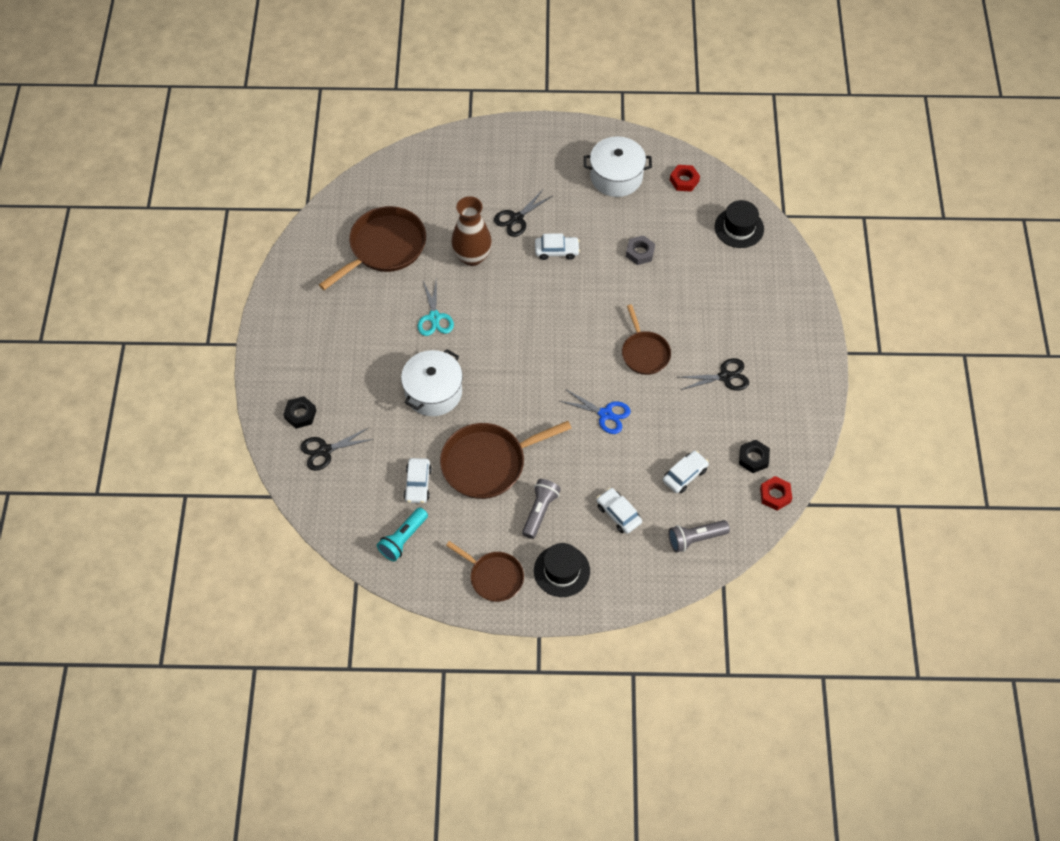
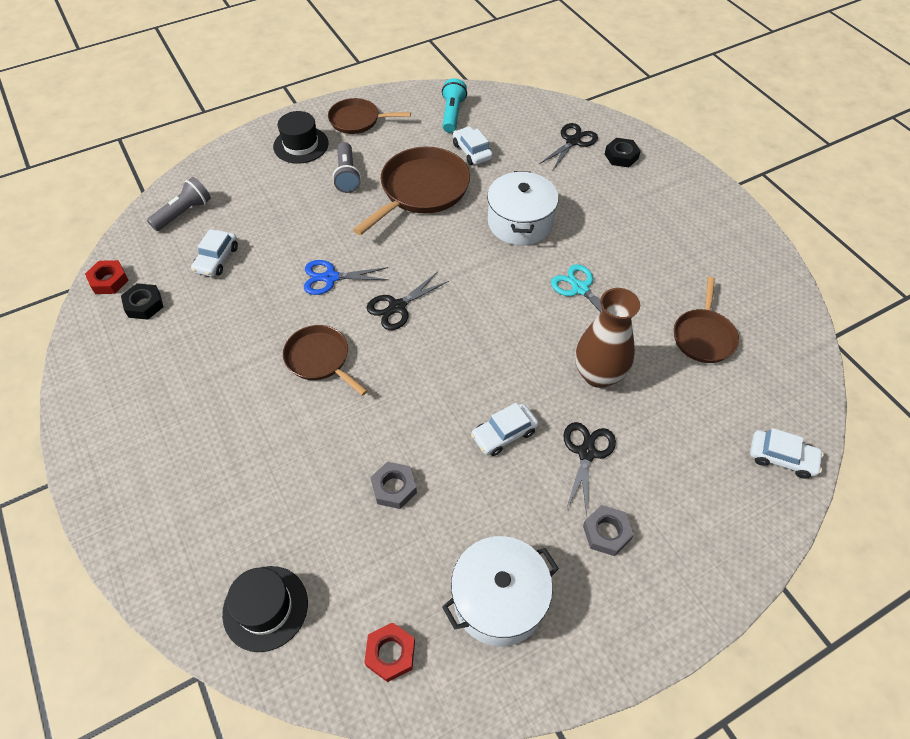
camera: 150 degrees right, 5 degrees down
(384, 247) = (703, 336): brown pan -> brown pan, size x0.61
(538, 178) = (606, 532): none -> grey nut
(618, 514) = (270, 202): white car -> white car (781, 458)
(725, 376) = (208, 376): black scissors -> black scissors (397, 307)

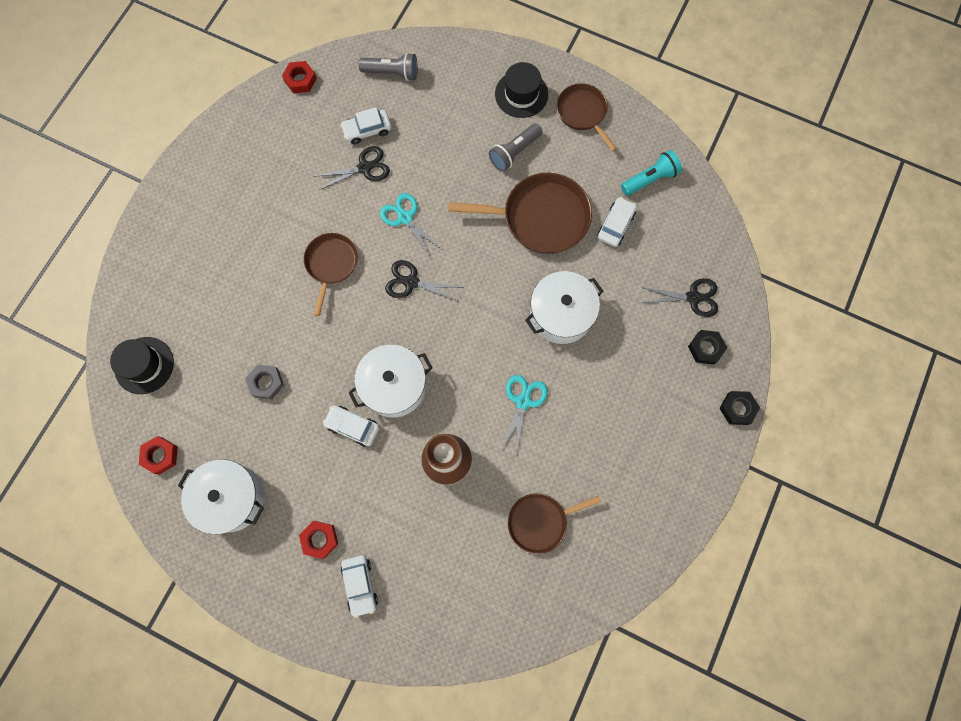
camera: 55 degrees right, 20 degrees up
(144, 305) = (297, 119): black nut -> black nut (737, 409)
(330, 278) = (405, 218): blue scissors -> turquoise scissors
(489, 376) = (394, 386): none -> white pot
(586, 453) = (374, 491): black scissors -> black scissors (365, 168)
(606, 532) = (320, 539): grey nut -> red nut
(781, 458) = (461, 633): white car -> white car (360, 585)

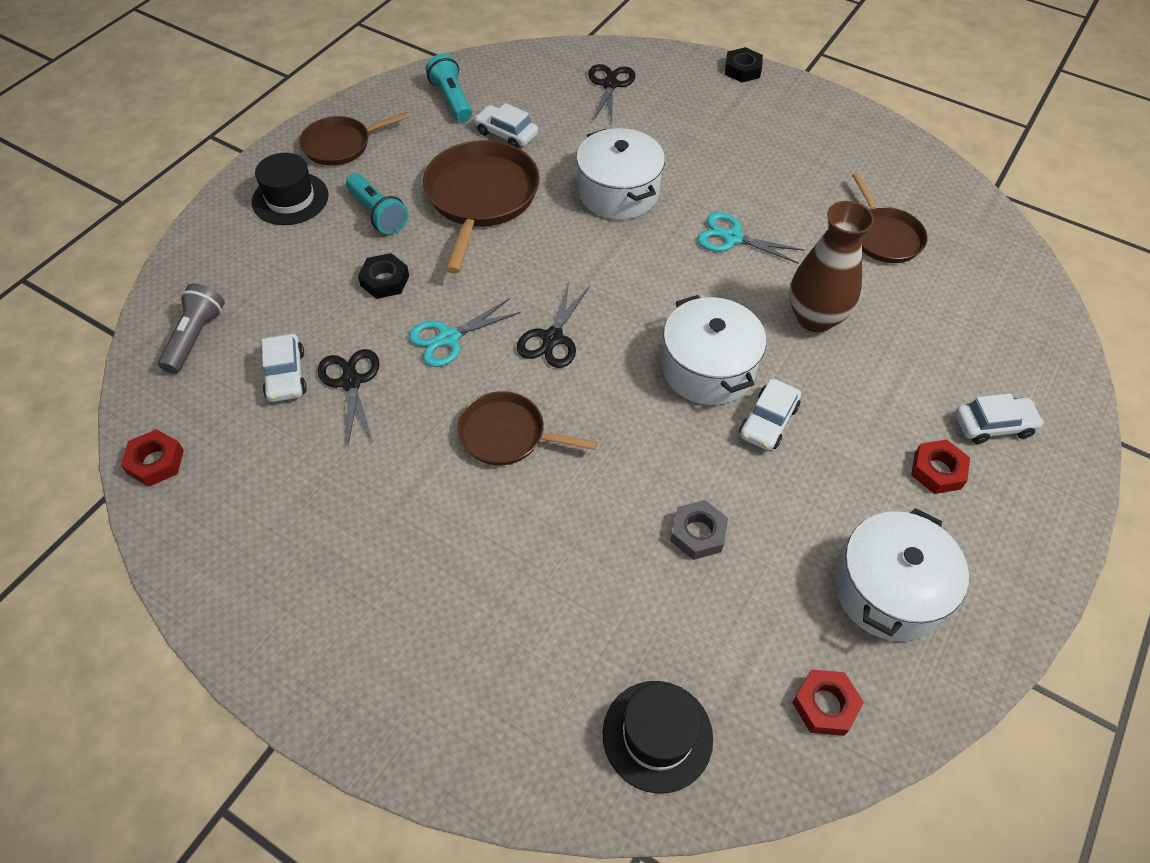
camera: 85 degrees left, 20 degrees down
(514, 152) = (377, 213): grey flashlight -> turquoise flashlight
(705, 348) = (672, 83): black nut -> black nut (385, 280)

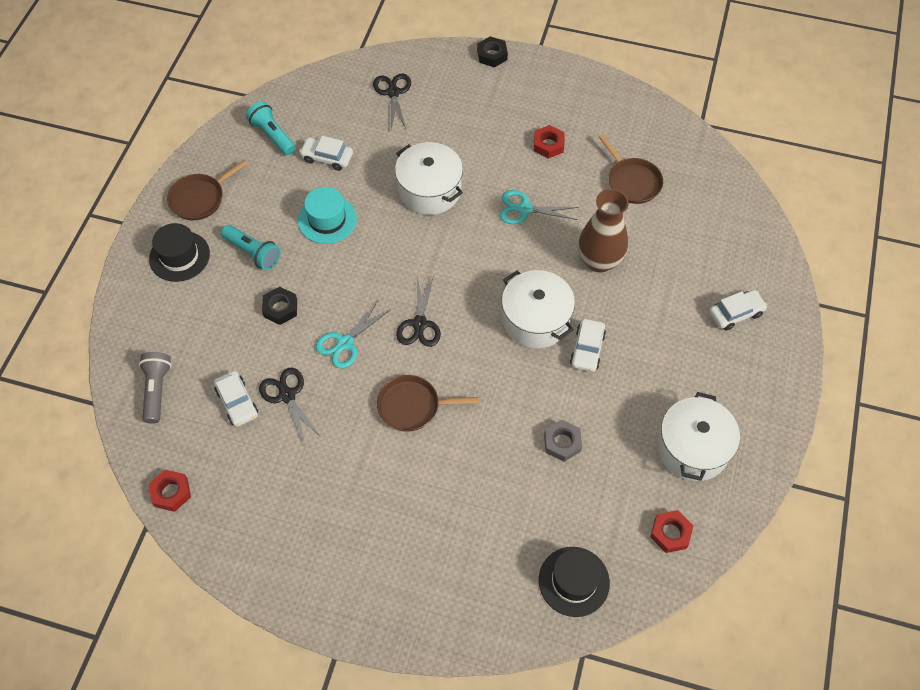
camera: 15 degrees left, 5 degrees up
(481, 197) = (327, 219): brown pan -> turquoise hat
(937, 470) = (706, 356): red nut -> red nut (548, 145)

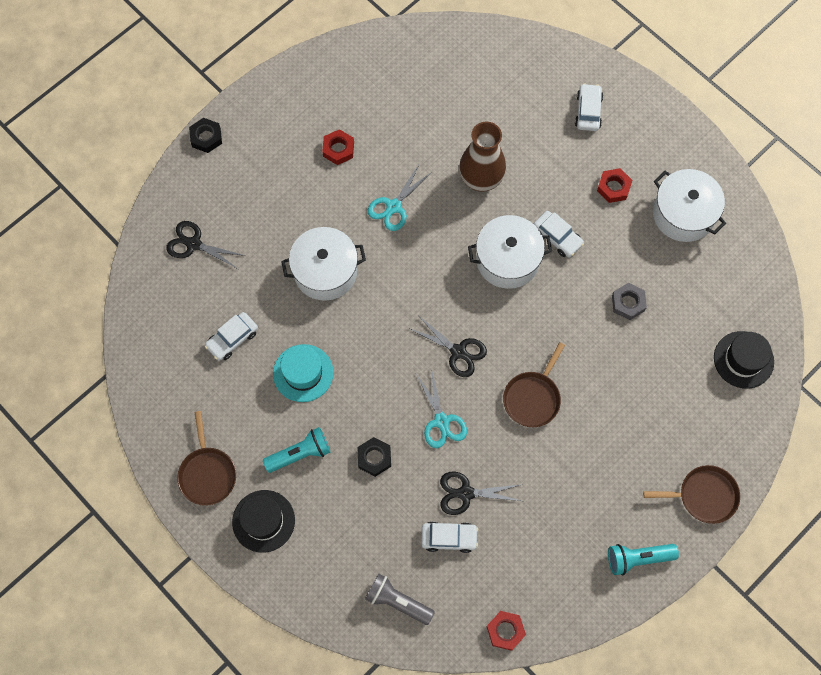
camera: 60 degrees left, 10 degrees up
(273, 135) = (174, 374): turquoise flashlight -> turquoise flashlight (638, 558)
(632, 182) = (419, 108): brown pan -> brown pan (704, 496)
(670, 533) = (741, 271): red nut -> red nut (613, 187)

